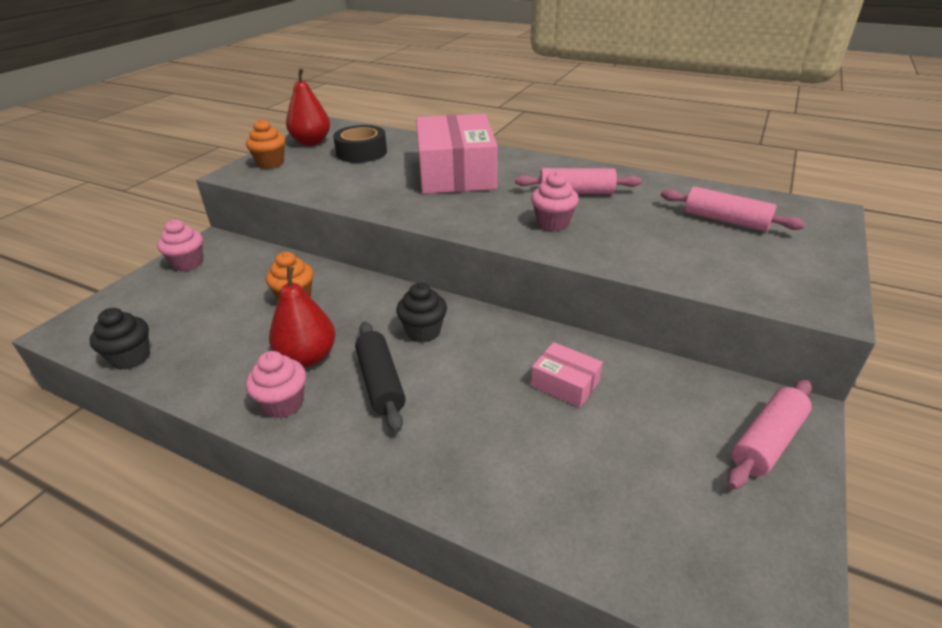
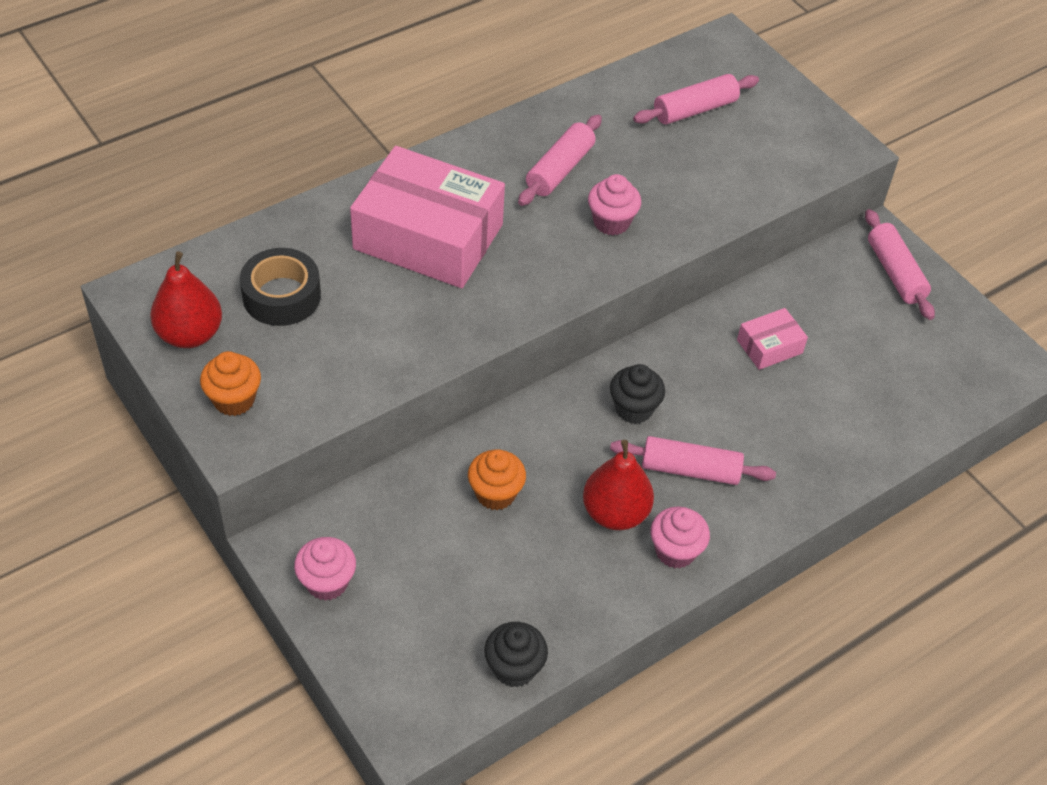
camera: 65 degrees left, 15 degrees up
(380, 382) = (690, 470): black rolling pin -> pink rolling pin

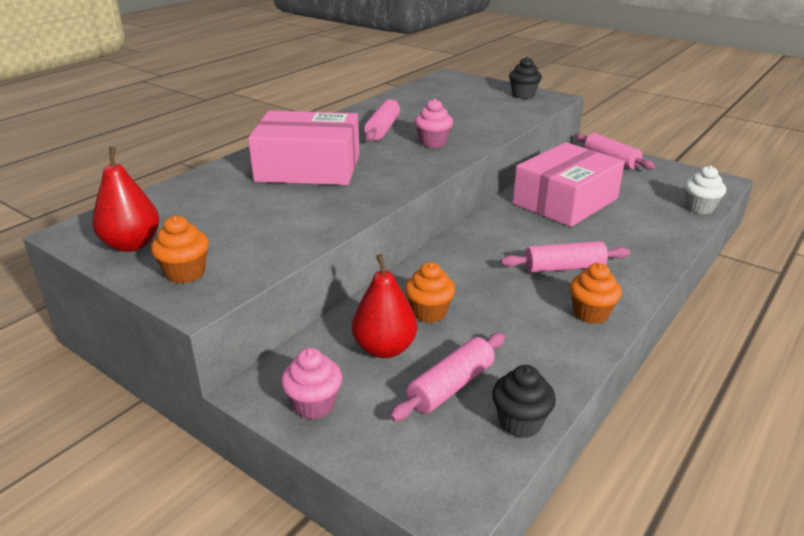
camera: 15 degrees left, 20 degrees down
(281, 296) = (206, 212): black tape -> none
(615, 513) = (529, 302): red pear -> red pear (384, 348)
(634, 409) = (499, 246): black cupcake -> black cupcake (523, 95)
(675, 551) = (590, 313): pink cupcake -> orange cupcake
(695, 110) = (450, 98): pink rolling pin -> pink rolling pin (451, 386)
(769, 346) = (565, 201): pink box -> pink box, size x2.26
(944, 412) = (699, 208): none -> white cupcake

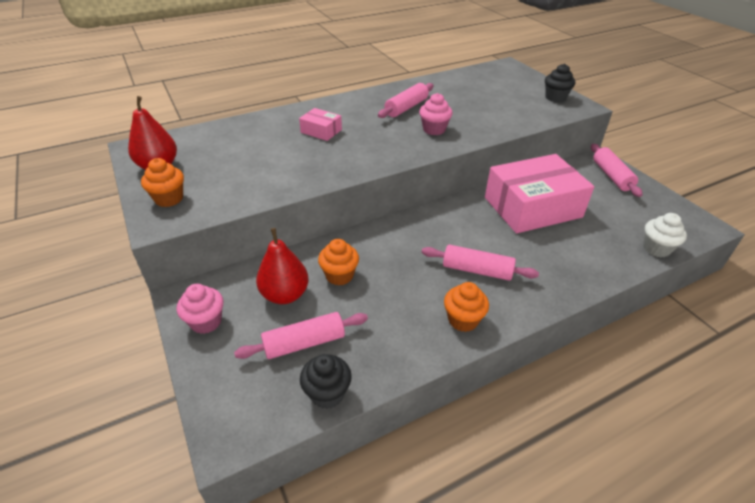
camera: 25 degrees right, 10 degrees up
(308, 168) = (321, 131): pink box -> pink box, size x0.44

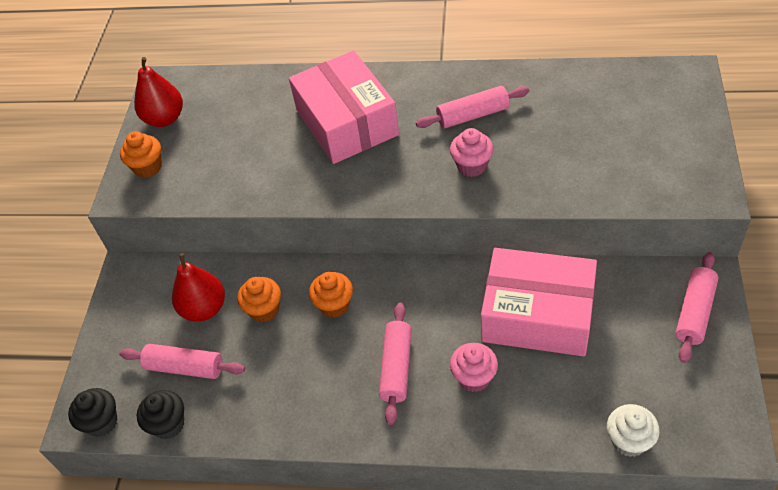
camera: 40 degrees right, 10 degrees up
(206, 322) = (127, 306): pink cupcake -> pink cupcake (474, 378)
(321, 131) = (346, 122): pink box -> pink box, size x2.26
(463, 320) = (333, 416): orange cupcake -> orange cupcake (334, 305)
(477, 270) = (396, 367): pink rolling pin -> pink rolling pin turned 45 degrees clockwise
(555, 98) = (690, 164): black cupcake -> black cupcake (102, 422)

